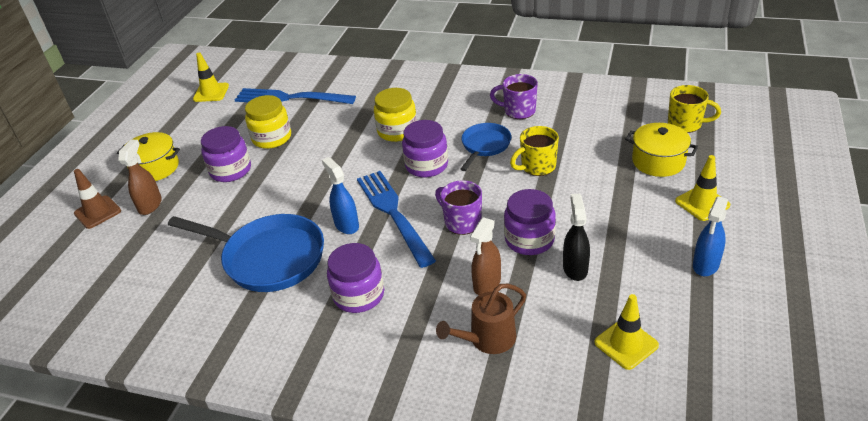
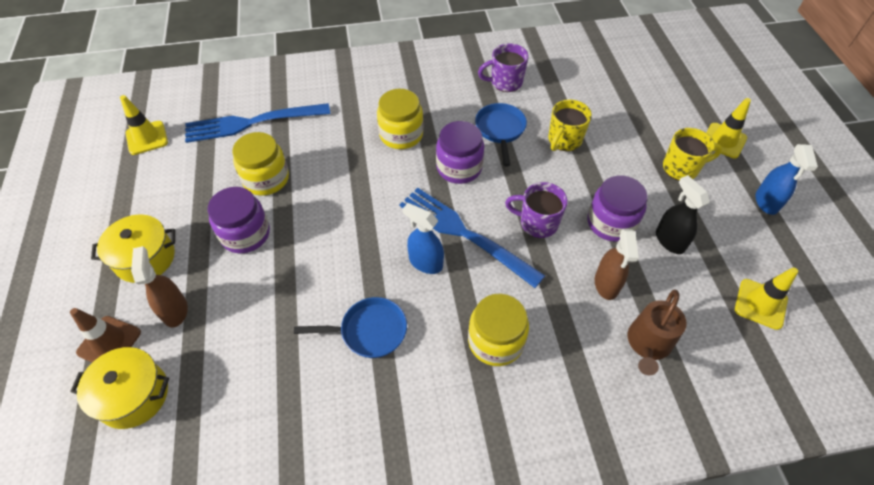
camera: 30 degrees left, 15 degrees up
(268, 258) = (369, 331): blue pan -> blue pan, size x0.57
(359, 295) = (495, 341): purple jar -> yellow jar
(658, 161) = (662, 107): yellow pot -> yellow pot (134, 395)
(685, 124) = (658, 62): yellow mug -> yellow mug (681, 168)

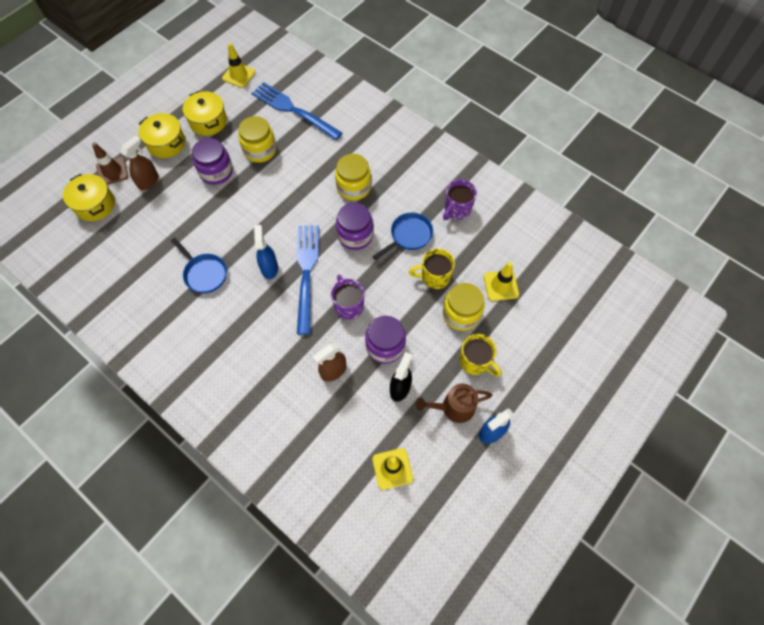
camera: 50 degrees right, 10 degrees up
(169, 200) = (208, 121): none -> yellow pot
(495, 341) = (246, 337): yellow jar -> yellow jar (461, 314)
(505, 82) = (457, 209): purple mug -> purple mug turned 90 degrees counterclockwise
(648, 344) = (307, 418): brown watering can -> brown watering can (454, 407)
(723, 140) = (530, 375): yellow traffic cone -> yellow traffic cone (501, 285)

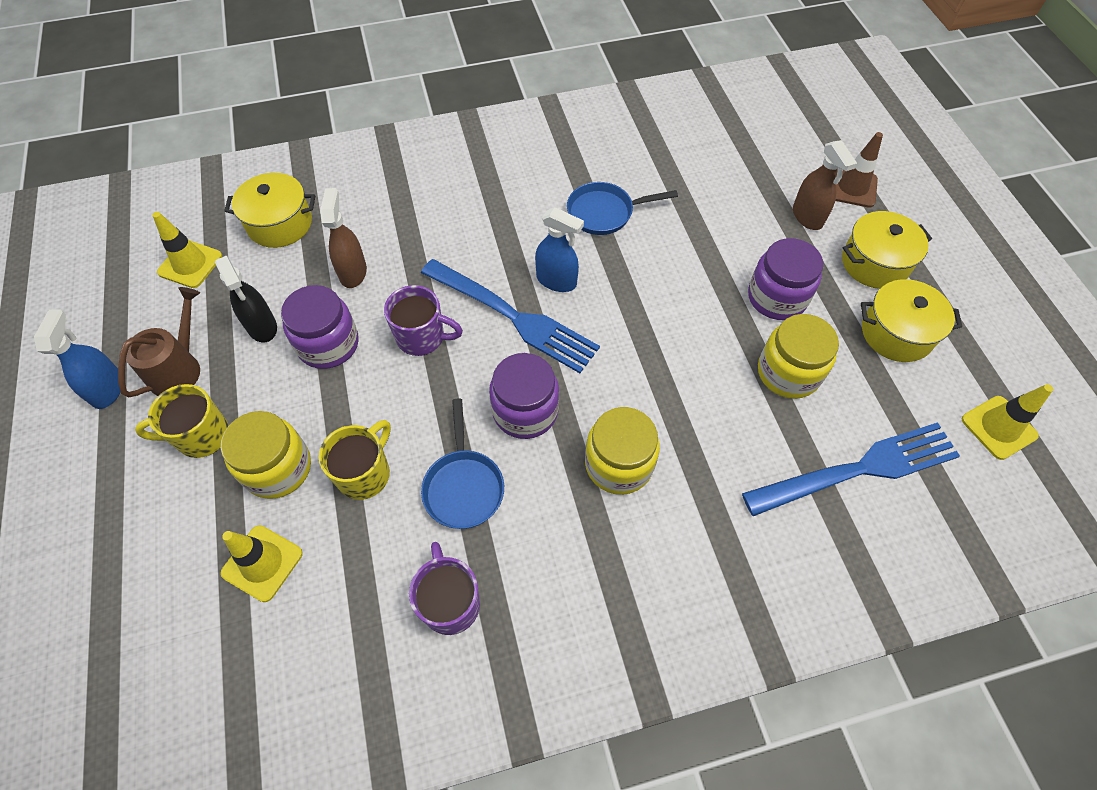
camera: 125 degrees right, 5 degrees down
(95, 205) = (800, 153): yellow pot -> yellow pot (280, 224)

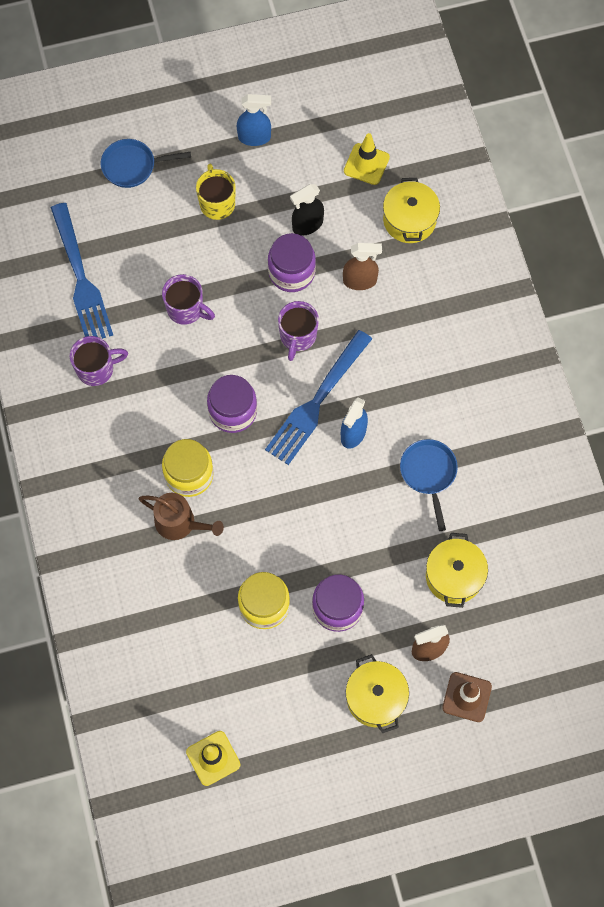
camera: 90 degrees right, 10 degrees up
(179, 369) = (271, 177): brown watering can -> brown watering can (179, 523)
(262, 563) = (126, 257): yellow traffic cone -> none
(278, 468) = (191, 255): yellow jar -> none
(365, 473) = (186, 309): yellow mug -> purple mug
(463, 486) = (175, 372): blue pan -> blue pan (132, 166)
(858, 469) = (180, 642): blue fork -> blue fork (81, 278)
(896, 333) = (301, 699): yellow pot -> yellow pot (454, 576)

